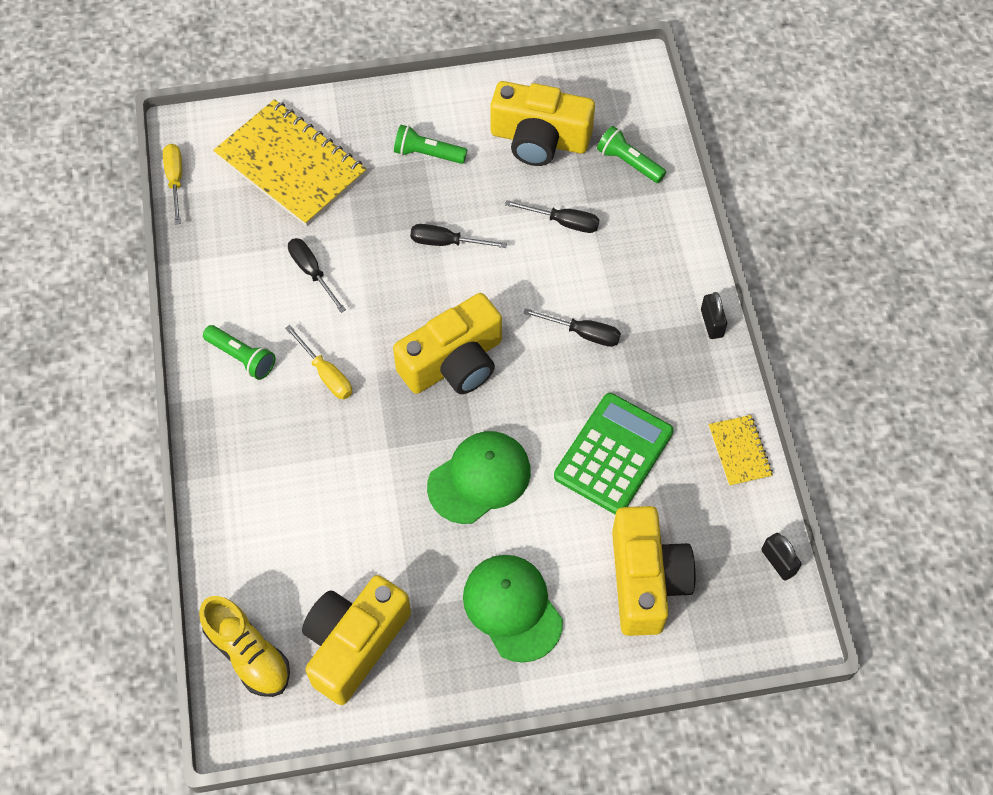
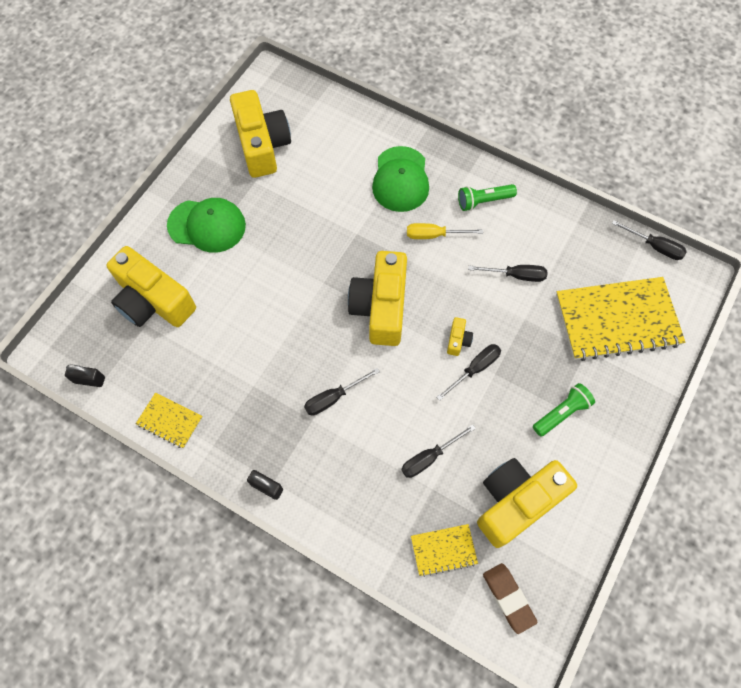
camera: 130 degrees right, 5 degrees up
(175, 180) = (654, 246): yellow screwdriver -> black screwdriver
(248, 654) = (302, 100): yellow shoe -> none
(429, 274) = (458, 340): none -> yellow camera
(479, 478) = (294, 265): green cap -> green cap (400, 179)
(613, 454) = (239, 347): green calculator -> none
(620, 100) = (508, 598): none -> brown eraser
(628, 162) = (443, 550): green flashlight -> yellow notebook

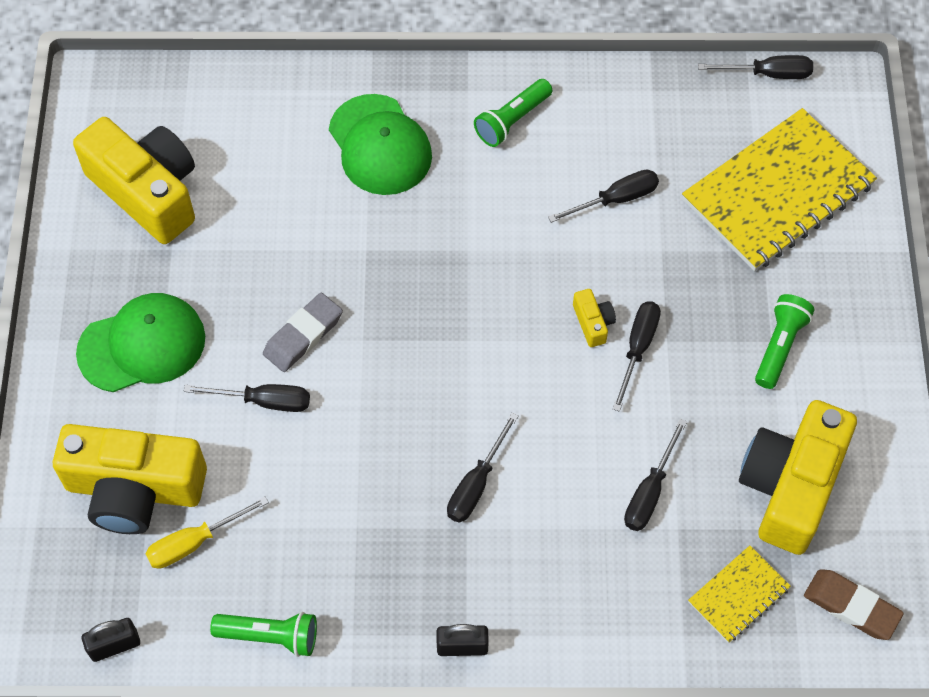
camera: 30 degrees left, 5 degrees down
(170, 421) = (270, 636): yellow notebook -> green flashlight
(249, 289) = (264, 401): none -> black screwdriver
(293, 263) = (303, 335): none -> grey eraser
(381, 307) = (463, 332): yellow camera -> none
(434, 235) = (474, 199): yellow screwdriver -> yellow screwdriver (194, 542)

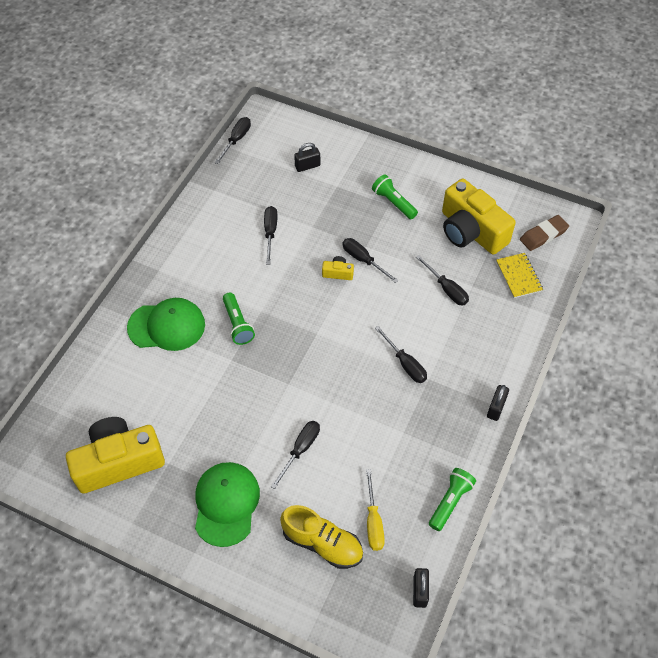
camera: 65 degrees left, 5 degrees down
(134, 489) = (322, 543): yellow camera -> yellow shoe
(303, 335) = (269, 413): grey eraser -> none
(512, 121) = (192, 258): green flashlight -> green flashlight (238, 324)
(777, 192) = (307, 166): yellow notebook -> black padlock

